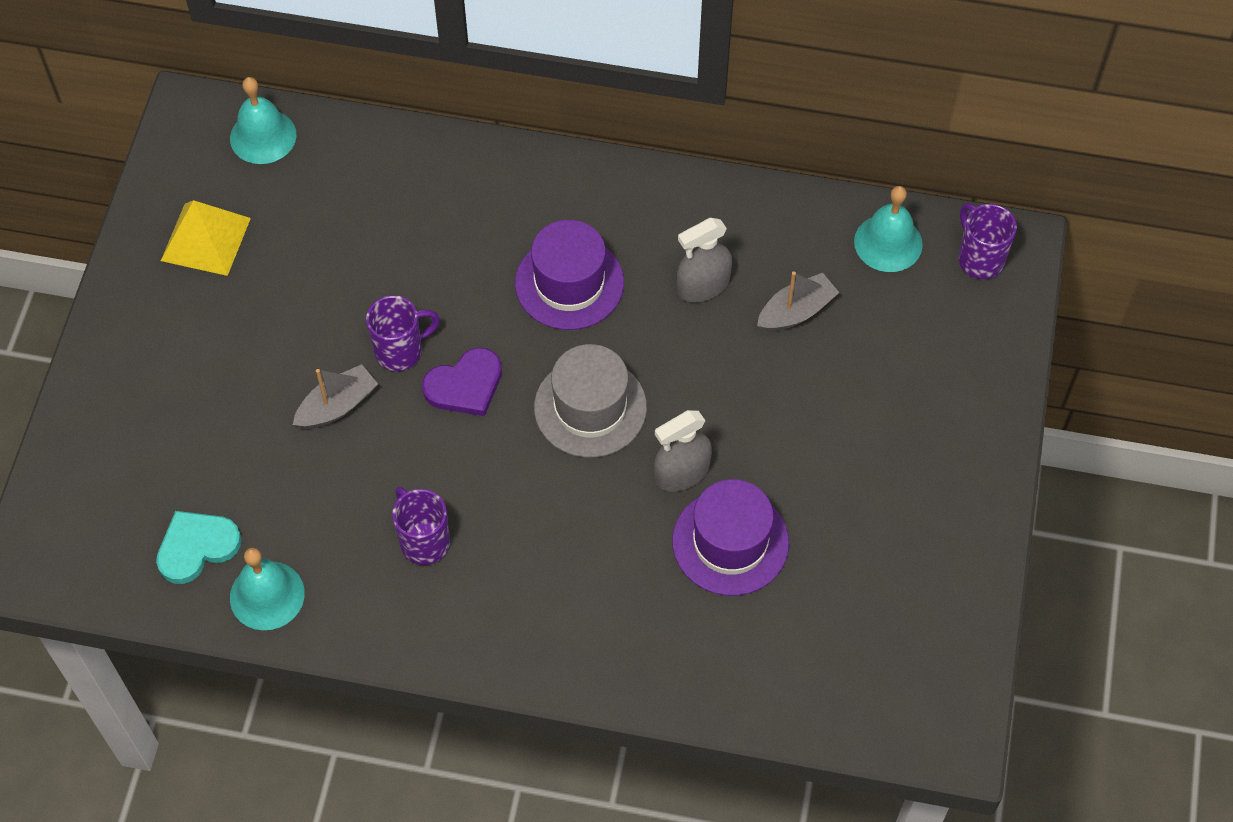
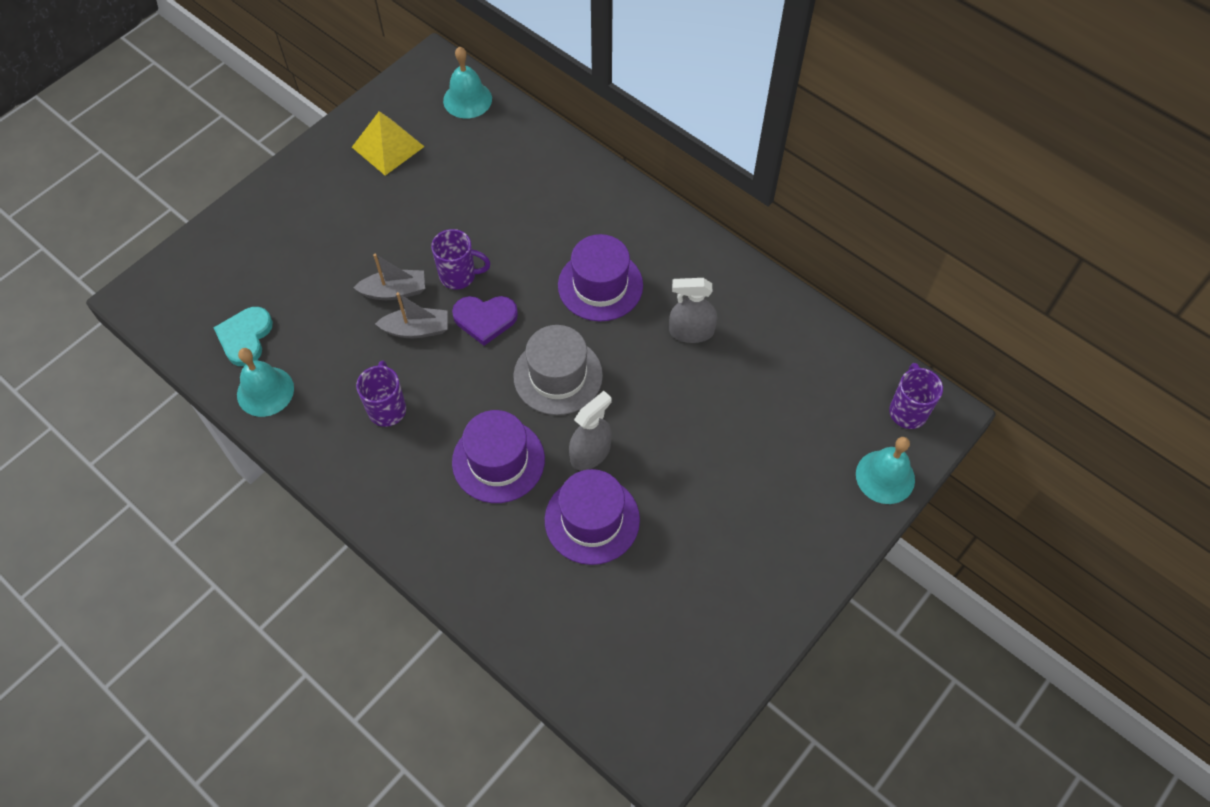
camera: 30 degrees right, 0 degrees up
(197, 547) = (245, 337): turquoise heart -> turquoise heart turned 75 degrees counterclockwise
(588, 533) = (498, 460): none -> purple hat
(682, 473) = (590, 453): grey spray bottle -> grey spray bottle turned 135 degrees clockwise
(796, 312) = (746, 382): grey boat -> grey boat (416, 329)
(888, 243) = (845, 366): turquoise bell -> turquoise bell (885, 476)

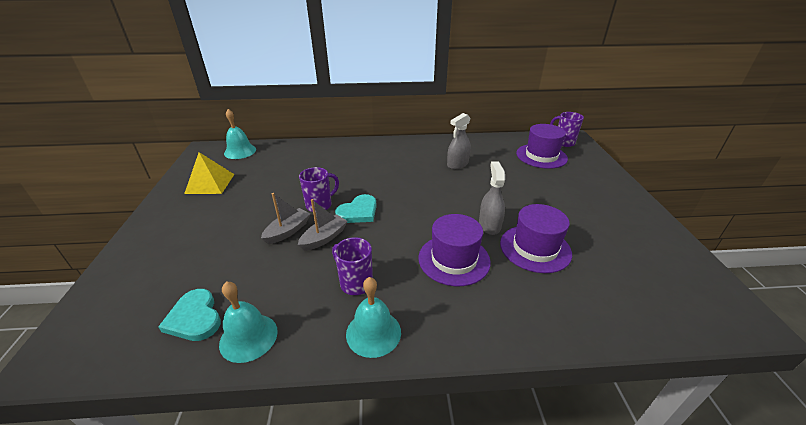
camera: 45 degrees left, 25 degrees down
(485, 319) = (358, 212): purple heart -> turquoise heart
(558, 376) = (428, 209): grey hat -> none
(600, 285) = (397, 172): purple hat -> purple hat (541, 156)
(885, 476) = (593, 161): turquoise bell -> turquoise bell (373, 332)

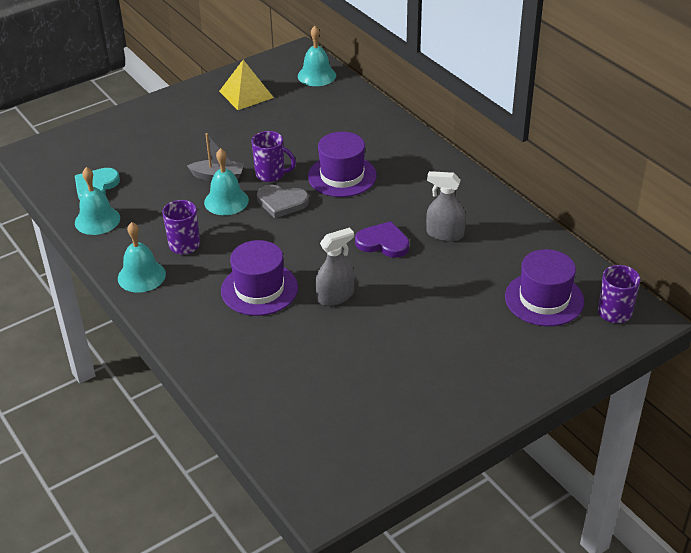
camera: 60 degrees right, 5 degrees up
(324, 238) = (226, 201): grey boat -> turquoise bell
(358, 212) = (281, 202): turquoise heart -> grey heart
(446, 187) = (383, 242): none -> purple heart
(535, 248) = (321, 338): purple hat -> purple hat (342, 176)

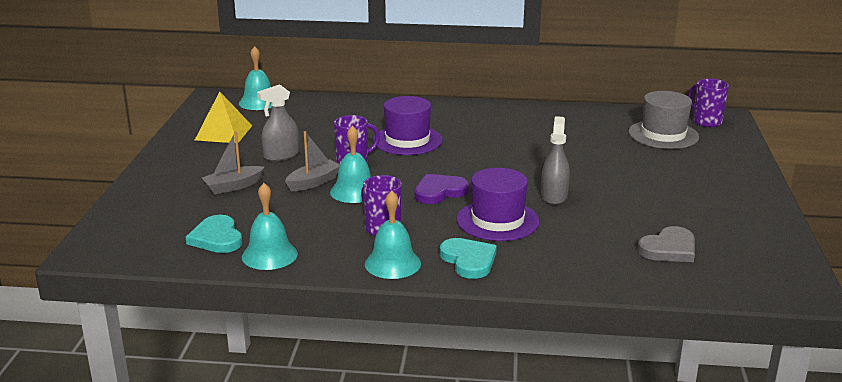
camera: 50 degrees left, 15 degrees down
(171, 149) = (233, 186): none -> grey boat
(183, 307) = (469, 260): none -> turquoise heart
(281, 202) = (398, 172): grey heart -> grey heart (669, 249)
(383, 242) = (516, 157): purple heart -> purple heart (439, 192)
(445, 234) = (541, 135): grey spray bottle -> grey spray bottle (281, 155)
(544, 299) = (663, 135): purple hat -> grey hat

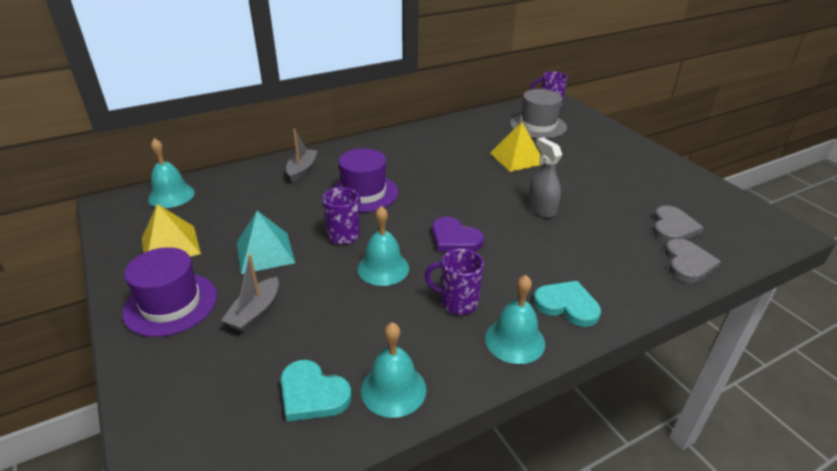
camera: 35 degrees left, 10 degrees up
(281, 155) = (265, 252): grey spray bottle -> turquoise pyramid
(314, 182) = (333, 273): grey boat -> grey boat (302, 170)
(439, 192) = (454, 238): purple heart -> purple heart turned 75 degrees counterclockwise
(497, 220) = (534, 251): purple hat -> purple hat (171, 304)
(593, 154) = (517, 158): none -> yellow pyramid
(635, 275) = (687, 263): none -> grey heart

